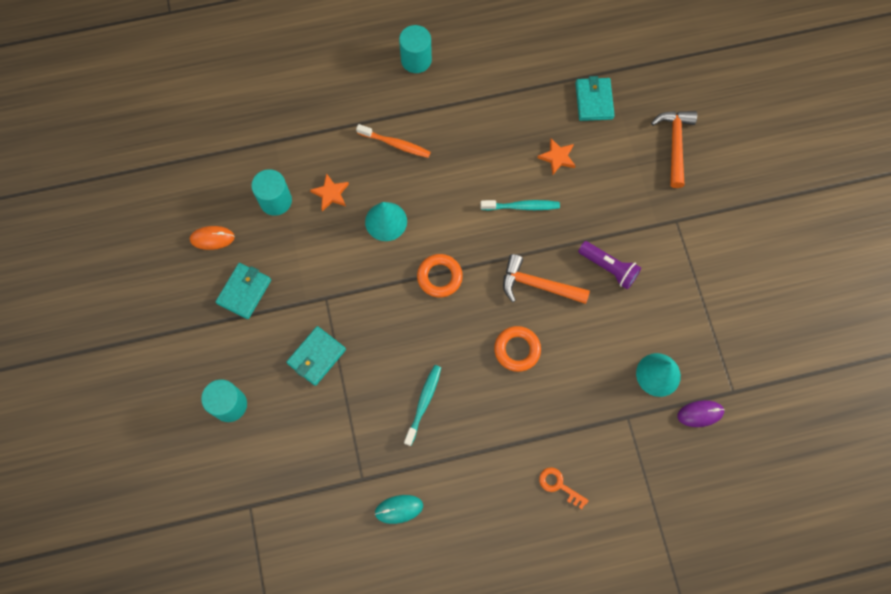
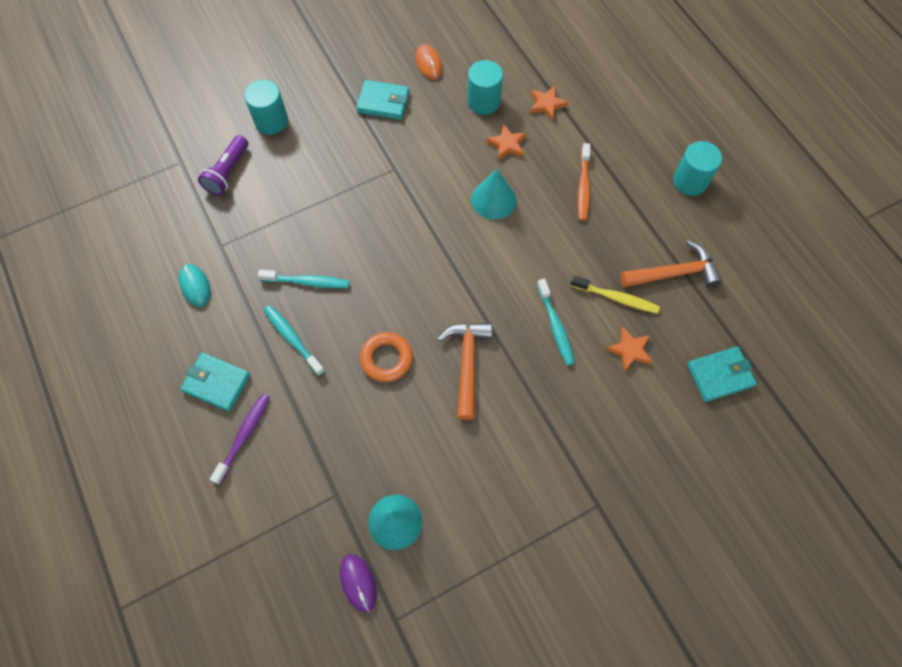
camera: 75 degrees right, 5 degrees down
(298, 147) = (547, 104): none -> orange star
(316, 356) = (334, 177): turquoise wallet -> turquoise wallet (217, 383)
(439, 277) = (447, 264): orange ring -> none
(477, 427) = (292, 339): none -> turquoise toothbrush
(509, 152) = (616, 298): none -> yellow toothbrush
(559, 485) = (244, 436): orange key -> purple toothbrush
(608, 268) = (511, 437): purple flashlight -> purple flashlight (228, 172)
(675, 144) = (701, 484): orange hammer -> orange hammer (674, 273)

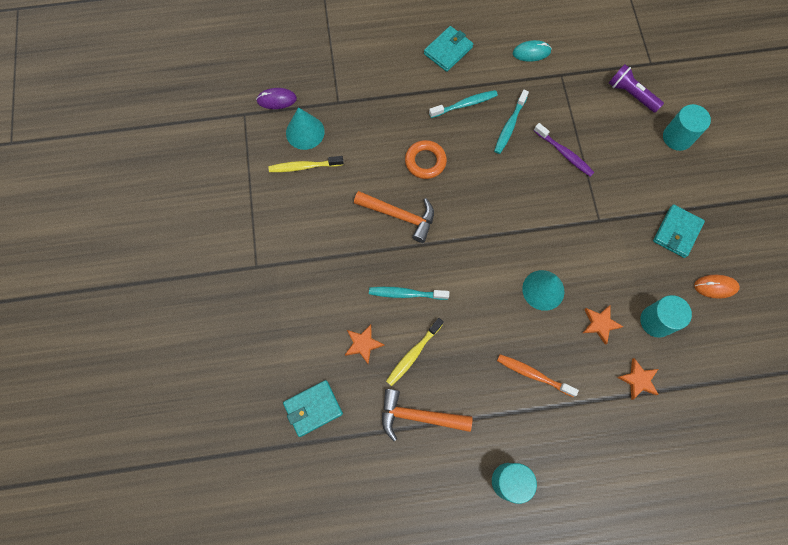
camera: 110 degrees right, 5 degrees up
(244, 436) = (402, 58): purple toothbrush -> purple toothbrush (564, 153)
(445, 502) = (304, 166): none -> yellow toothbrush
(674, 273) = (418, 416): orange hammer -> orange hammer turned 90 degrees clockwise
(720, 375) = (313, 408): turquoise wallet -> turquoise wallet turned 60 degrees clockwise

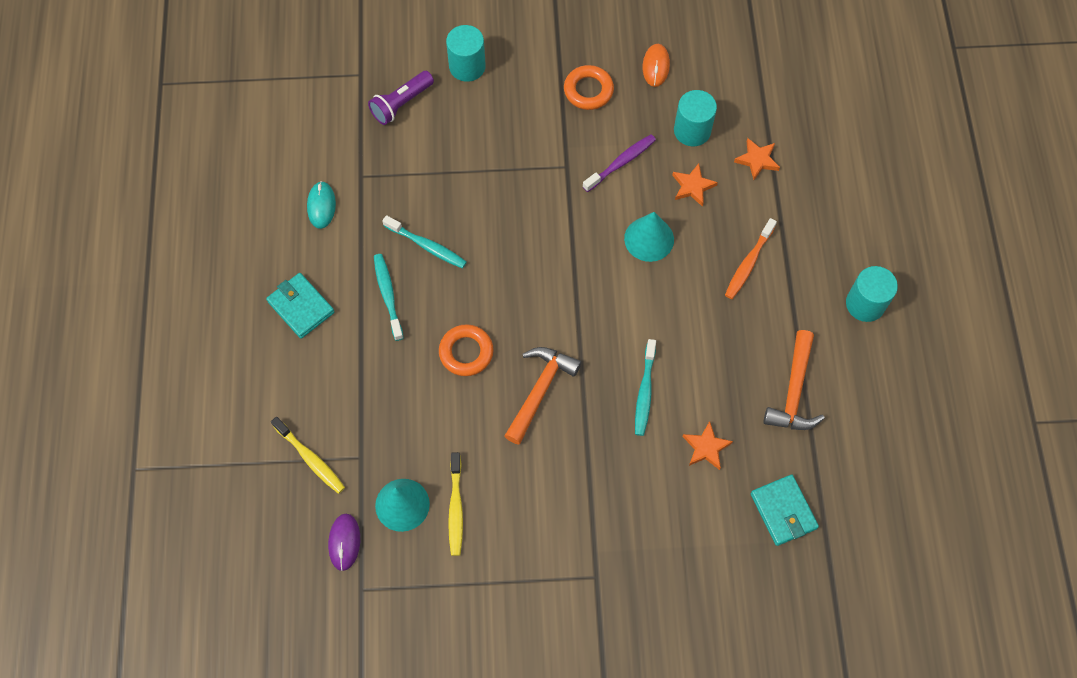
camera: 85 degrees left, 5 degrees down
(413, 354) = (720, 390): yellow toothbrush -> yellow toothbrush (310, 459)
(564, 153) = (474, 190): purple toothbrush -> purple toothbrush (621, 163)
(677, 232) = (588, 90): turquoise wallet -> orange ring

